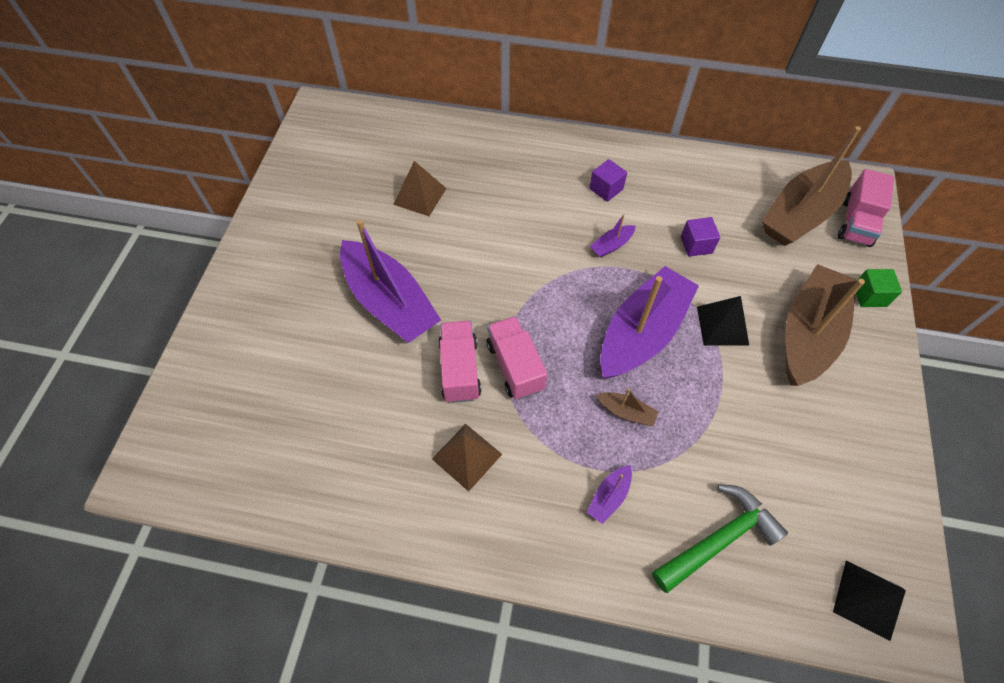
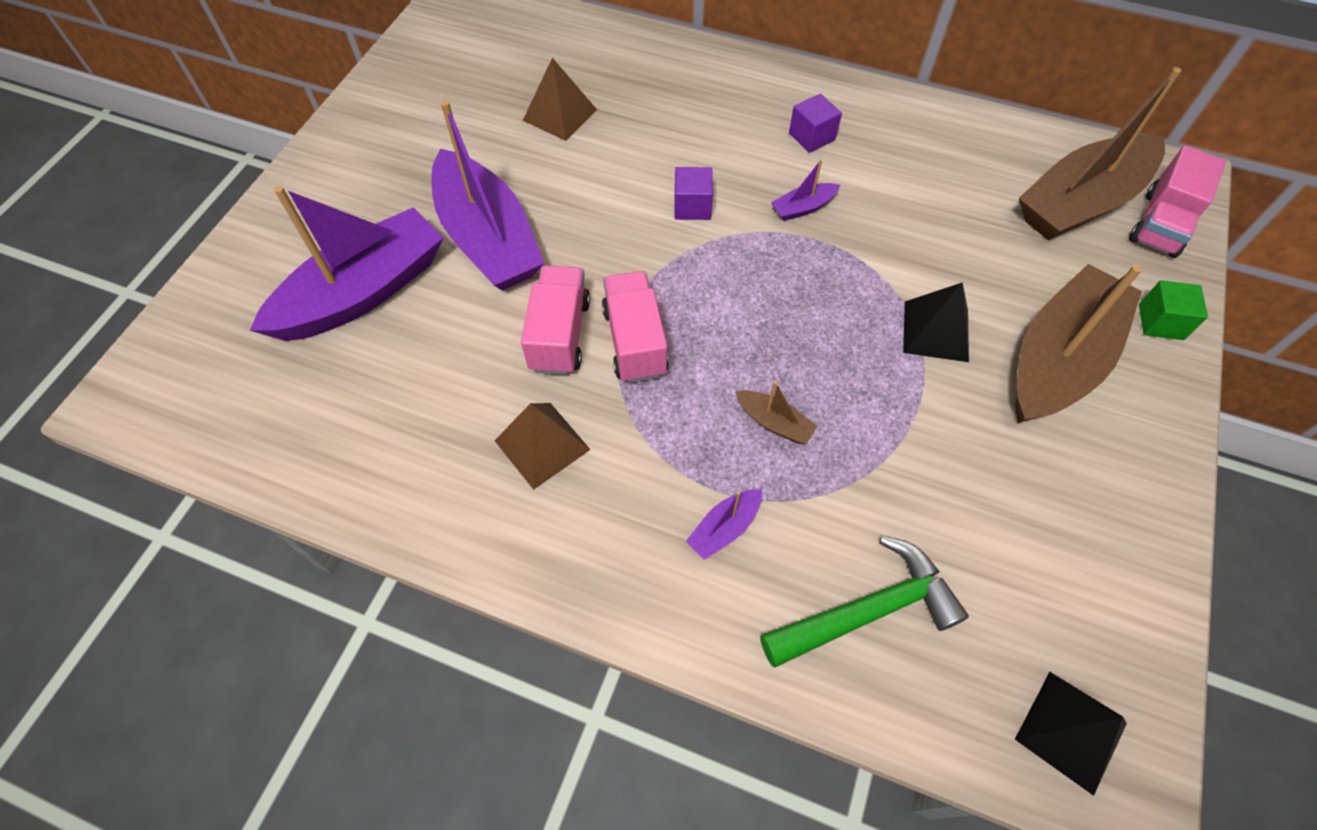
camera: 10 degrees right, 0 degrees up
(642, 333) = (819, 324): purple boat -> purple boat (363, 292)
(696, 245) = (921, 223): purple cube -> purple cube (692, 206)

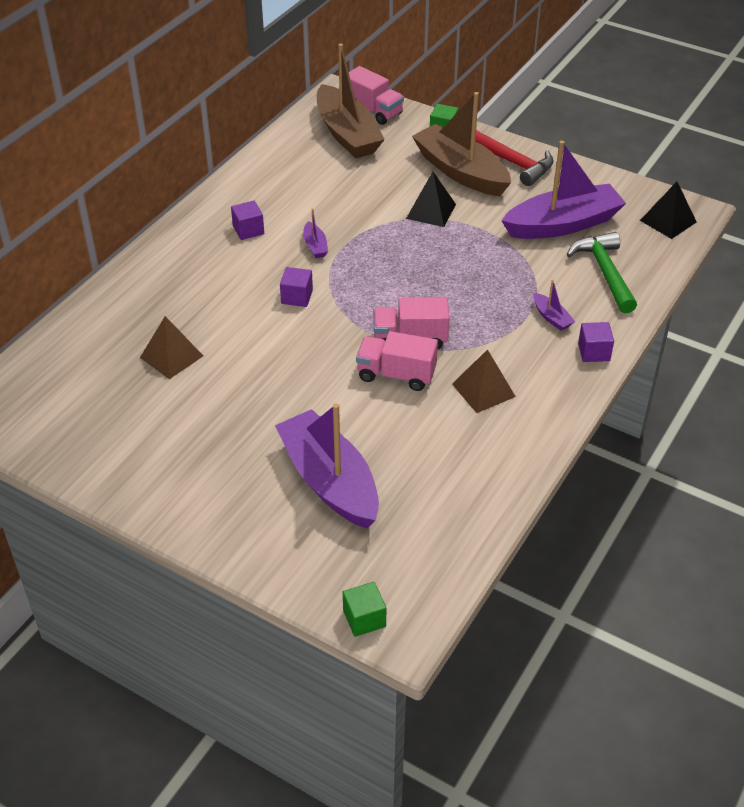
camera: 80 degrees left, 15 degrees down
(147, 358) = (364, 618): none -> green cube
(488, 238) = (294, 407): purple boat -> purple boat (562, 224)
(652, 601) = (594, 352): none -> purple cube
(774, 422) = (484, 287): brown boat -> none
(1123, 434) = (512, 163): none -> red hammer

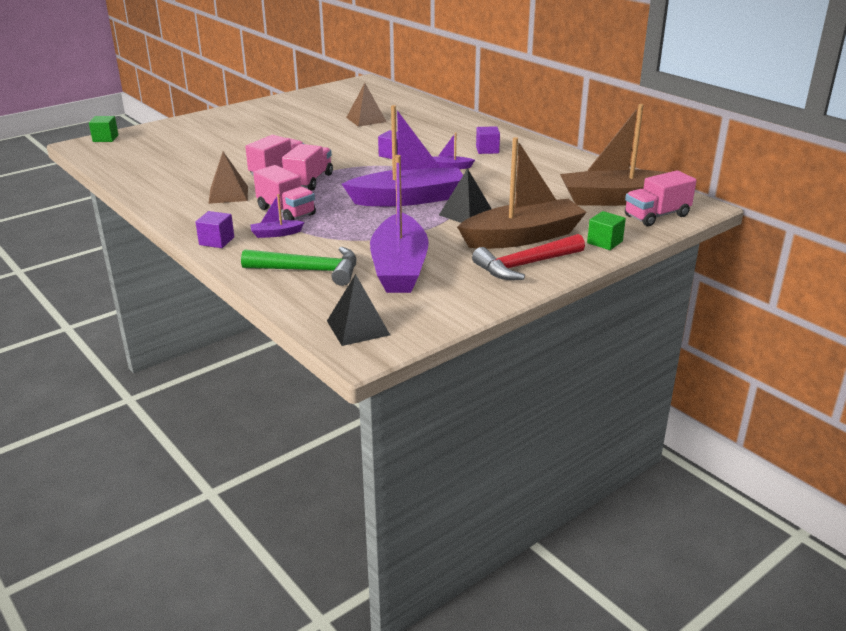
camera: 110 degrees right, 15 degrees down
(329, 481) = (210, 143): purple boat -> purple boat (408, 199)
(498, 328) = (286, 211): none -> pink truck

